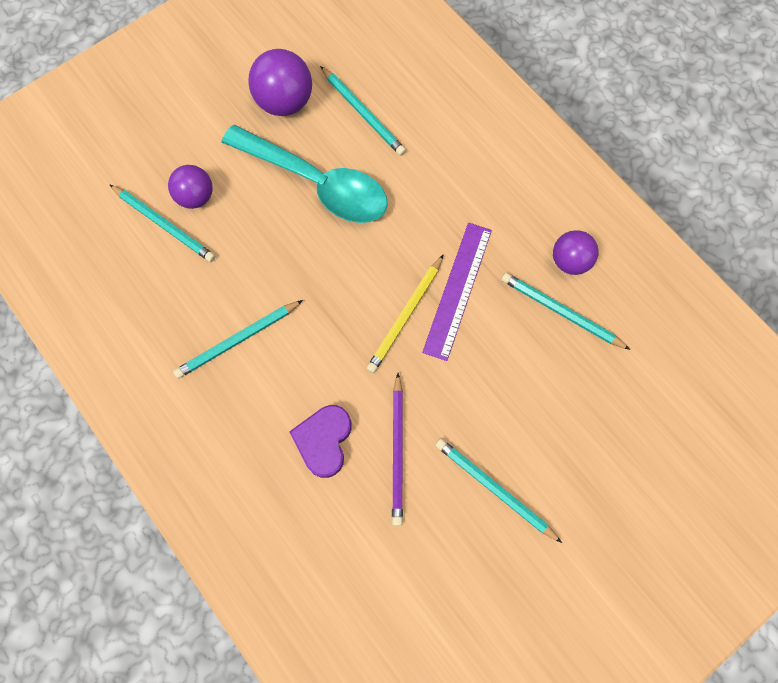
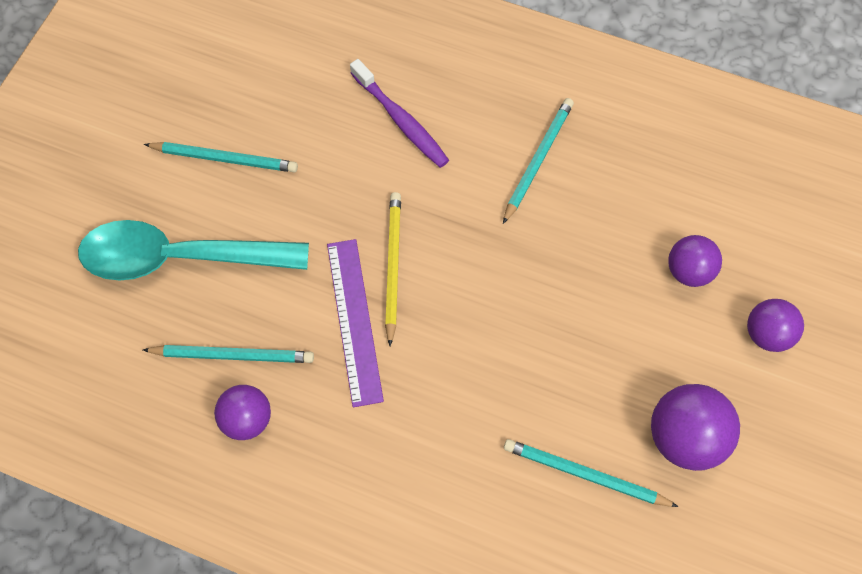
camera: 150 degrees right, 5 degrees down
(164, 224) = (694, 226): turquoise pencil -> none
(180, 131) = (766, 333): none -> purple ball
(317, 183) = (576, 356): turquoise spoon -> turquoise spoon (180, 257)
(324, 441) = (400, 120): purple heart -> purple toothbrush
(398, 451) = (329, 145): purple pencil -> none

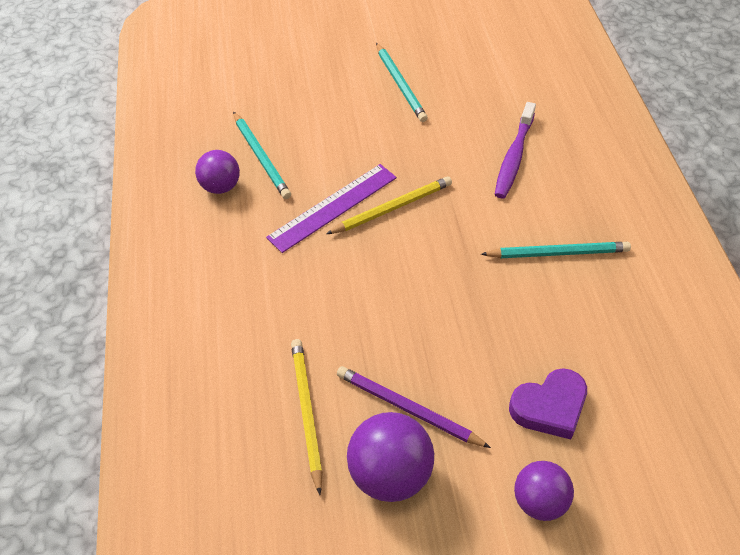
camera: 60 degrees right, 15 degrees down
(180, 257) = (311, 99): turquoise spoon -> none
(585, 474) = (306, 412): turquoise pencil -> yellow pencil
(629, 384) = (408, 409): none -> purple pencil
(688, 270) = (549, 407): purple ball -> purple heart

